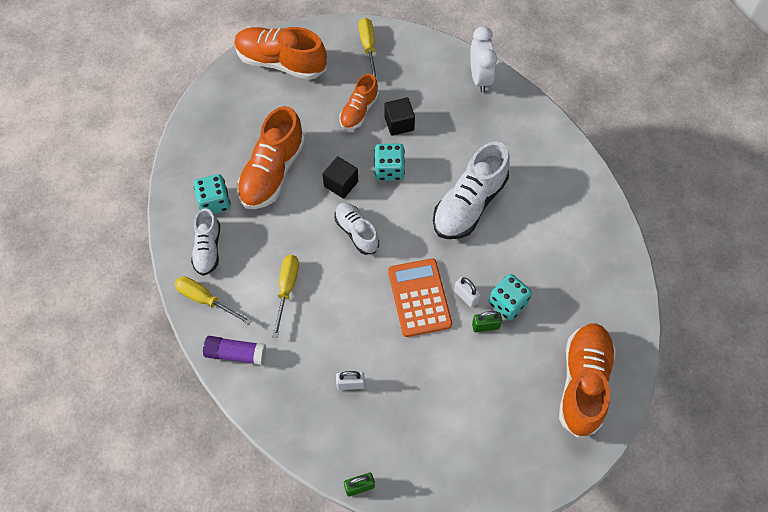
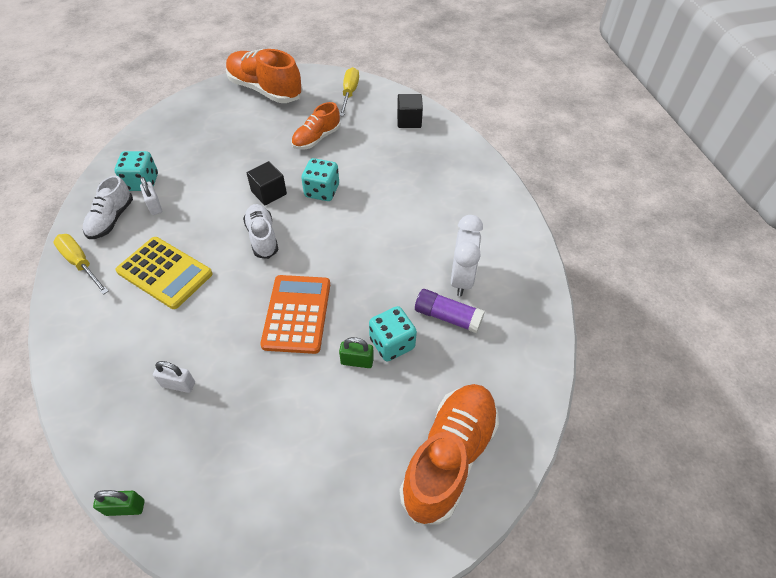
camera: 15 degrees right, 10 degrees down
(236, 354) = (78, 321): purple glue stick -> purple glue stick (447, 317)
(272, 172) = (209, 170): orange shoe -> none
(286, 289) = (165, 272): yellow screwdriver -> yellow calculator
(399, 123) = (350, 156): black cube -> black cube (409, 121)
(466, 296) = (348, 325): white padlock -> white padlock (154, 206)
(469, 204) = (389, 238): white shoe -> none
(480, 78) = (444, 135): white clock -> white clock (461, 279)

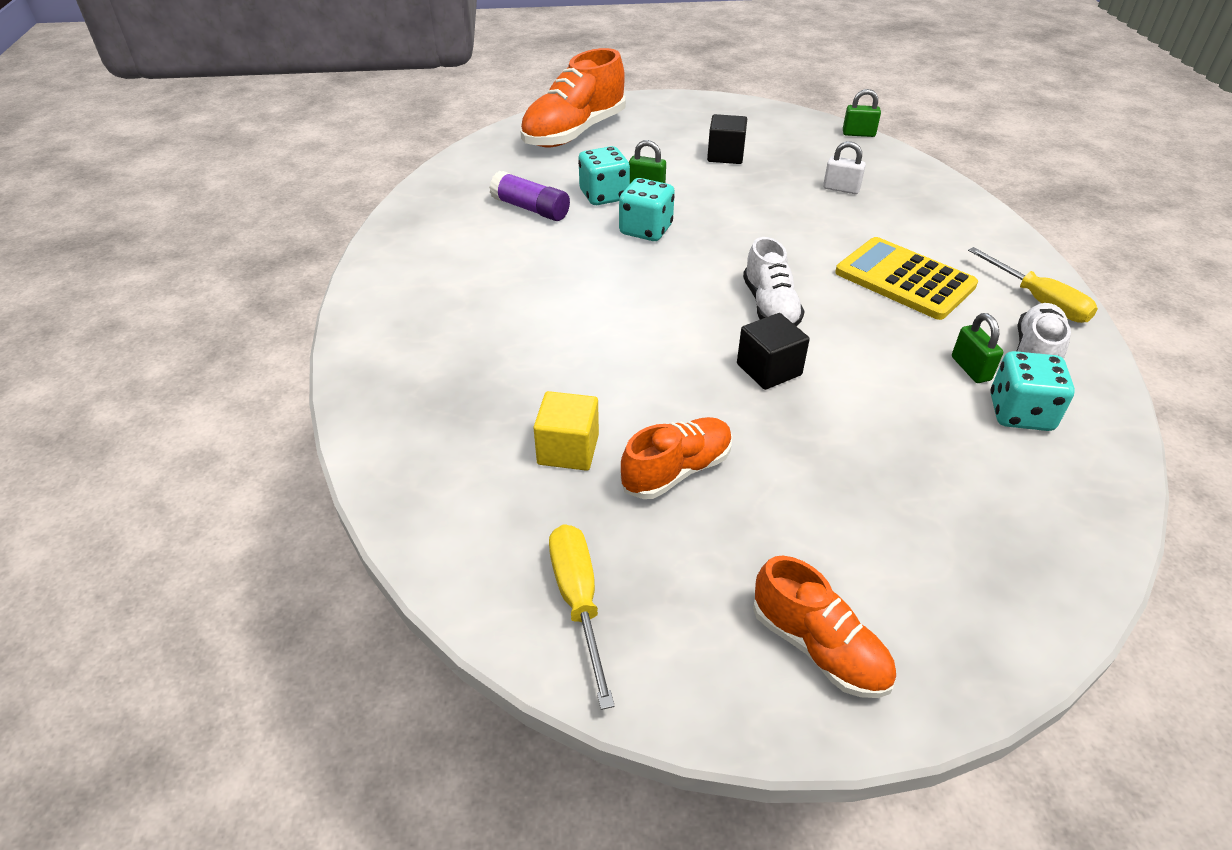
camera: 170 degrees left, 10 degrees down
(154, 206) = (970, 369): white padlock -> green padlock
(265, 90) = (819, 647): orange shoe -> orange shoe, size x0.59
(297, 314) = (714, 226): orange calculator -> none
(322, 191) = (672, 363): turquoise dice -> turquoise dice (646, 230)
(349, 93) = (578, 602): yellow screwdriver -> yellow screwdriver turned 150 degrees clockwise
(367, 142) = (568, 449): none -> yellow cube
(409, 121) = (456, 493): black cube -> black cube (725, 155)
(461, 279) = (494, 238): white clock -> none

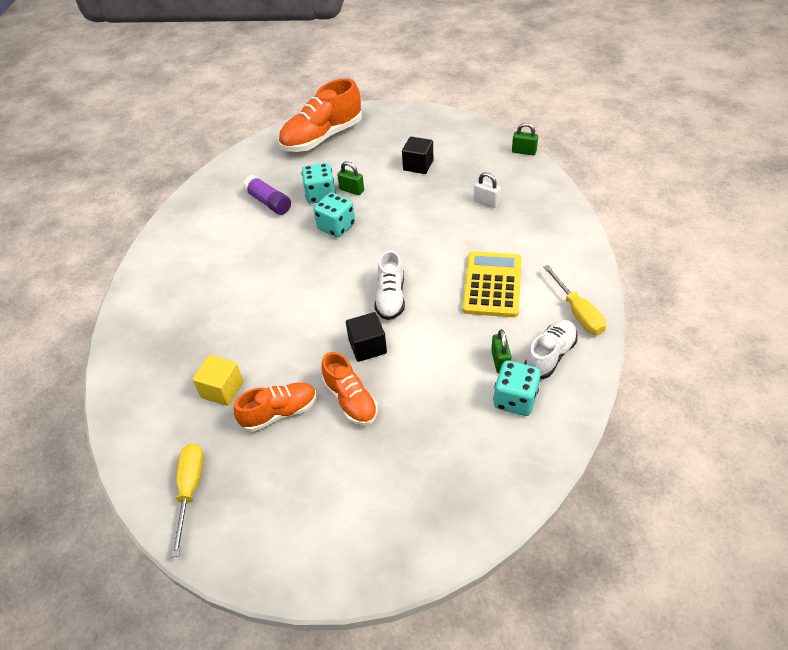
camera: 15 degrees right, 5 degrees up
(819, 647) = (310, 539): orange shoe -> orange shoe (350, 400)
(904, 279) = (492, 284): yellow calculator -> yellow calculator turned 45 degrees clockwise

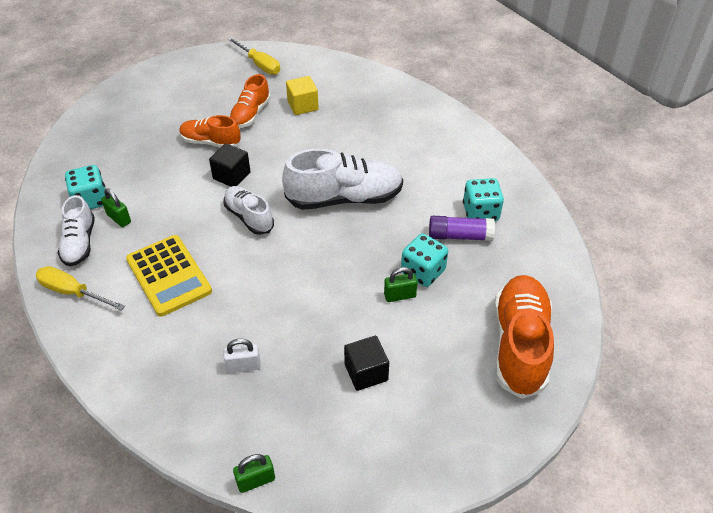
camera: 135 degrees right, 0 degrees up
(304, 271) = (344, 198): none -> white shoe
(336, 227) = (366, 249): turquoise dice -> turquoise dice (480, 212)

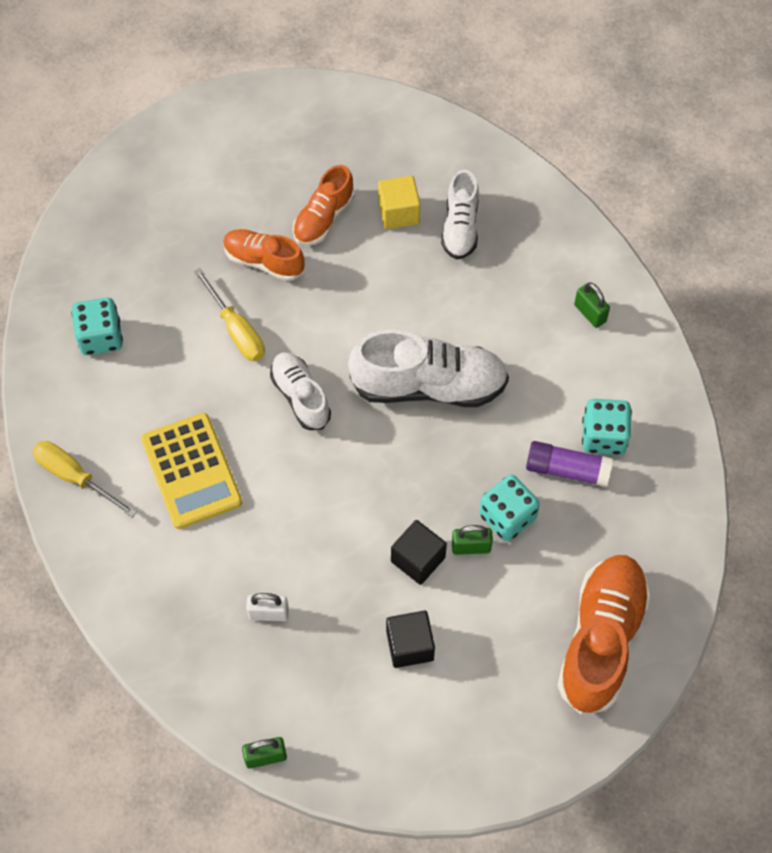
camera: 10 degrees right, 15 degrees up
(79, 243) = (84, 404): white shoe -> white shoe (460, 227)
(119, 218) = (135, 372): green padlock -> green padlock (590, 313)
(231, 176) = (285, 324): black cube -> black cube (418, 559)
(259, 64) = (348, 122): yellow screwdriver -> yellow screwdriver (236, 330)

